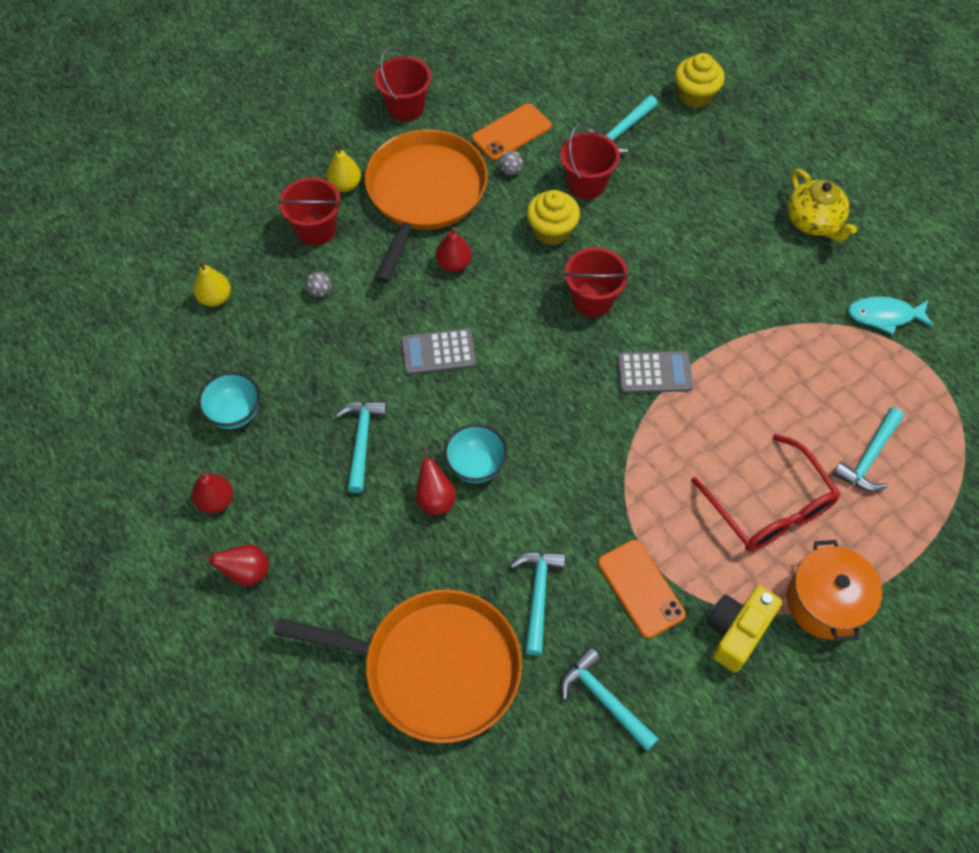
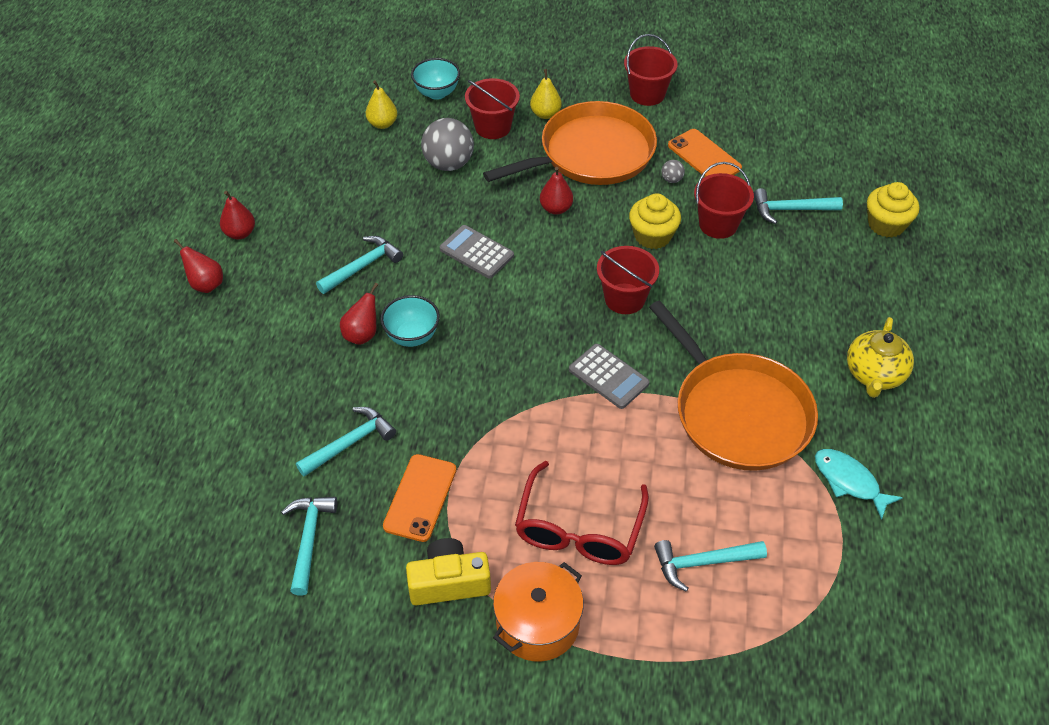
camera: 45 degrees right, 10 degrees down
(235, 413) = (311, 195): turquoise bowl -> turquoise bowl (437, 93)
(320, 291) = (448, 164): grey ball -> grey ball, size x2.27
(434, 667) = (236, 427): orange pan -> orange pan (738, 412)
(511, 132) = (704, 156): orange phone -> orange phone turned 45 degrees clockwise

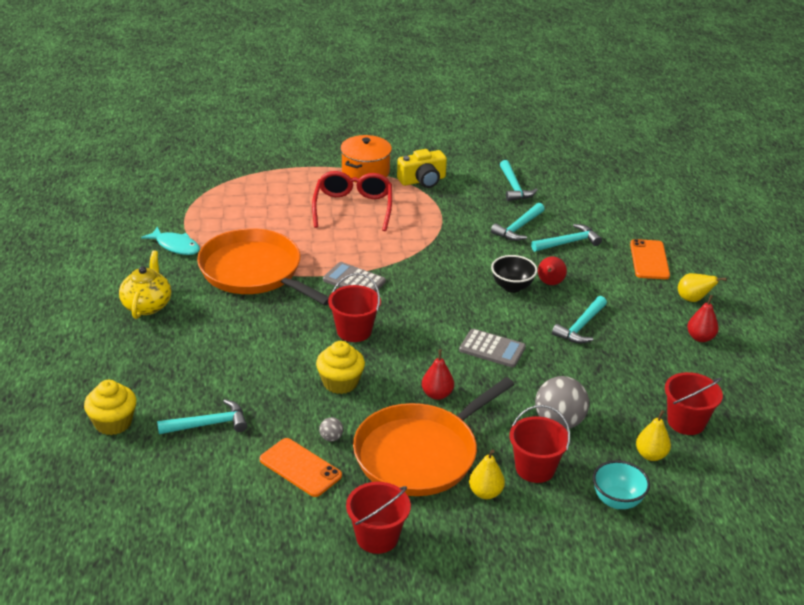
camera: 165 degrees right, 15 degrees down
(206, 284) = (693, 299): red pear -> yellow pear
(412, 336) = (512, 287): turquoise bowl -> black bowl
(420, 498) = (458, 210): orange phone -> orange phone (649, 260)
(703, 563) = (273, 202): turquoise hammer -> turquoise hammer (568, 242)
(718, 224) = (279, 401): red bucket -> red bucket (686, 422)

